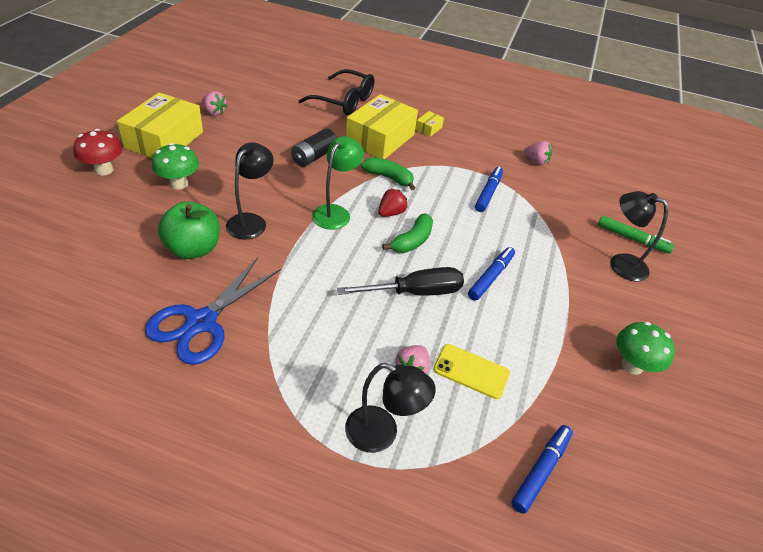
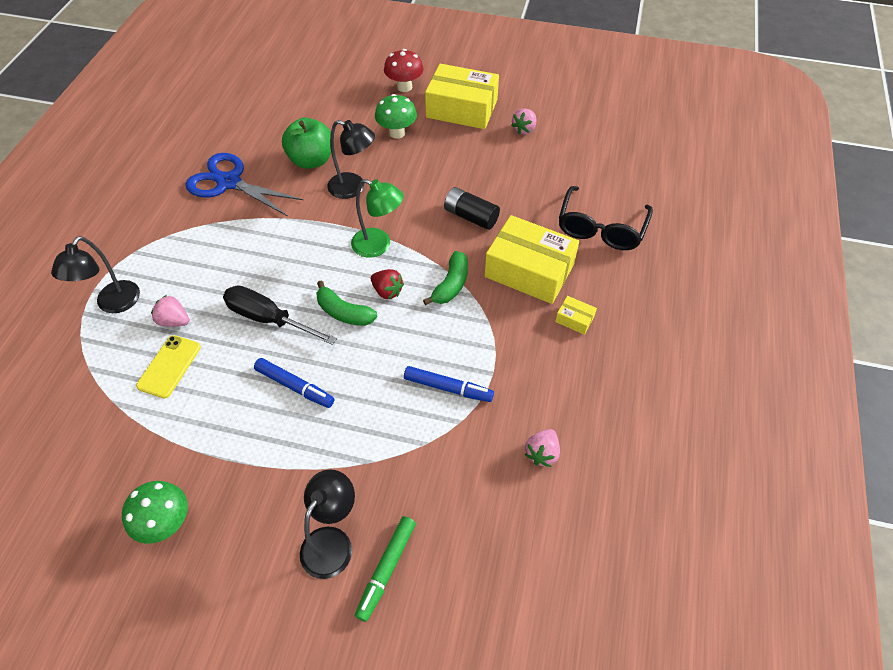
camera: 90 degrees right, 10 degrees up
(415, 292) = (268, 319): black screwdriver -> black screwdriver turned 135 degrees clockwise
(540, 470) = (61, 418): blue marker -> none

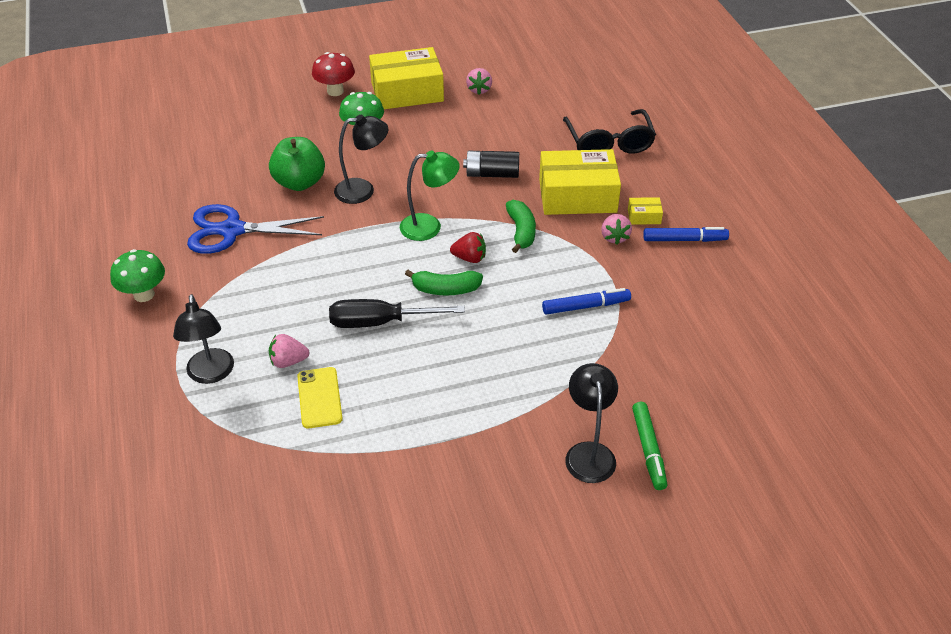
camera: 30 degrees left, 10 degrees down
(166, 523) = (434, 510): green mushroom -> green mushroom (144, 294)
(295, 386) = (453, 361): blue marker -> blue marker (684, 239)
(542, 453) = (698, 318): pink strawberry -> pink strawberry (614, 237)

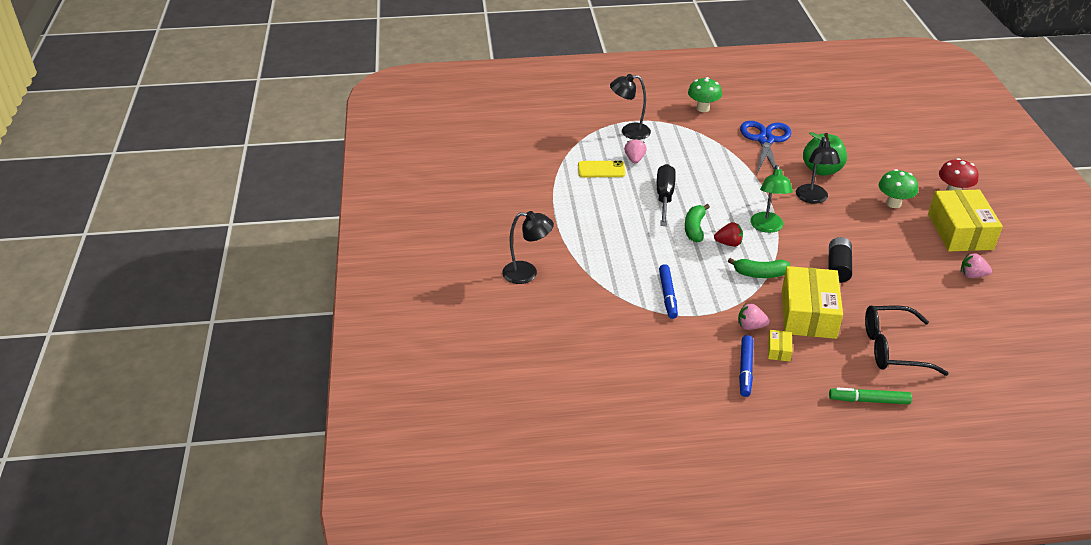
camera: 100 degrees right, 5 degrees down
(469, 258) = (728, 243): red strawberry -> red strawberry turned 105 degrees counterclockwise
(648, 449) = (522, 301): green marker -> green marker (869, 400)

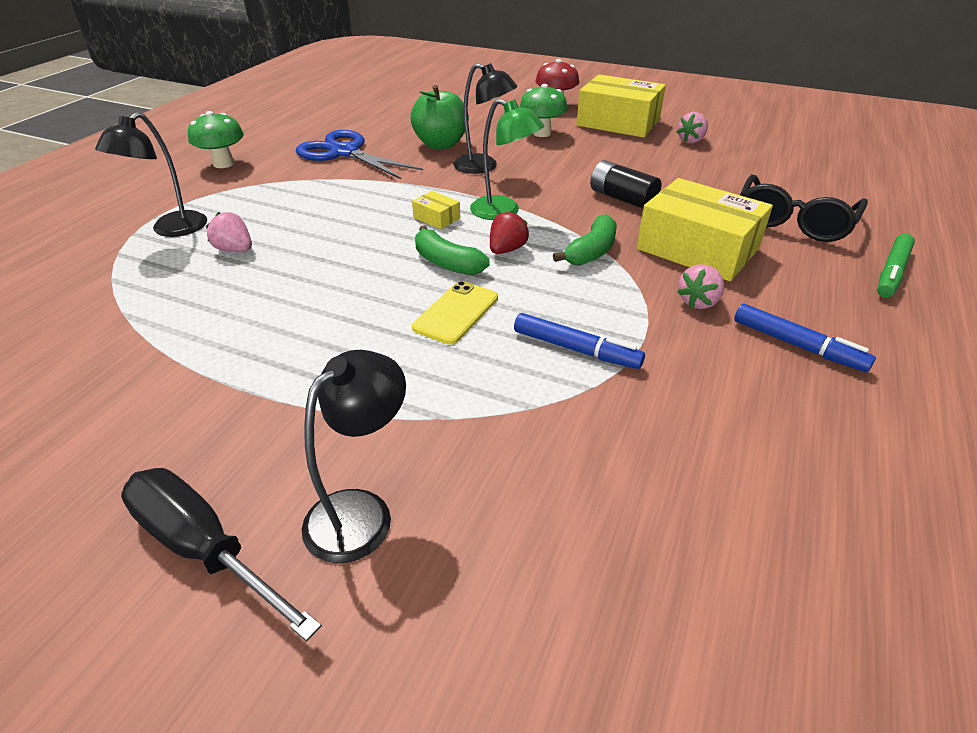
camera: 60 degrees left, 0 degrees up
(601, 169) = (209, 288): yellow phone -> yellow phone (456, 313)
(664, 197) = (349, 259): black screwdriver -> black screwdriver (204, 548)
(778, 350) = (763, 299): yellow box -> yellow box (436, 218)

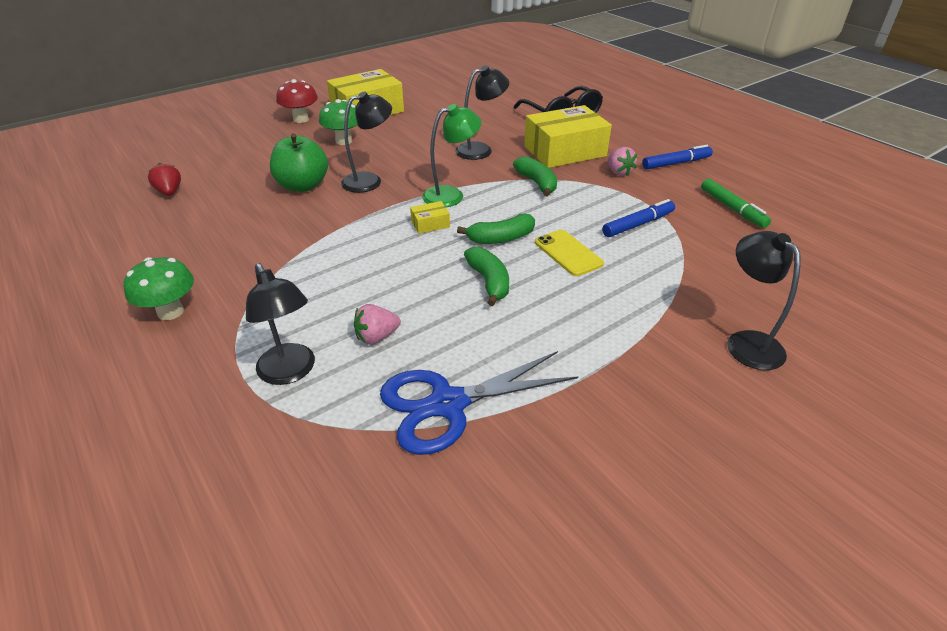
camera: 60 degrees left, 0 degrees up
(204, 548) = (756, 415): black screwdriver -> none
(344, 152) = (249, 235): blue scissors -> blue scissors (447, 404)
(359, 279) = (489, 282): none -> green banana
(507, 250) = (505, 210): red strawberry -> red strawberry (169, 192)
(622, 198) = (480, 150): black battery -> black lamp
(691, 141) = (429, 100): pink strawberry -> none
(892, 272) = (632, 115): green marker -> green marker (732, 209)

